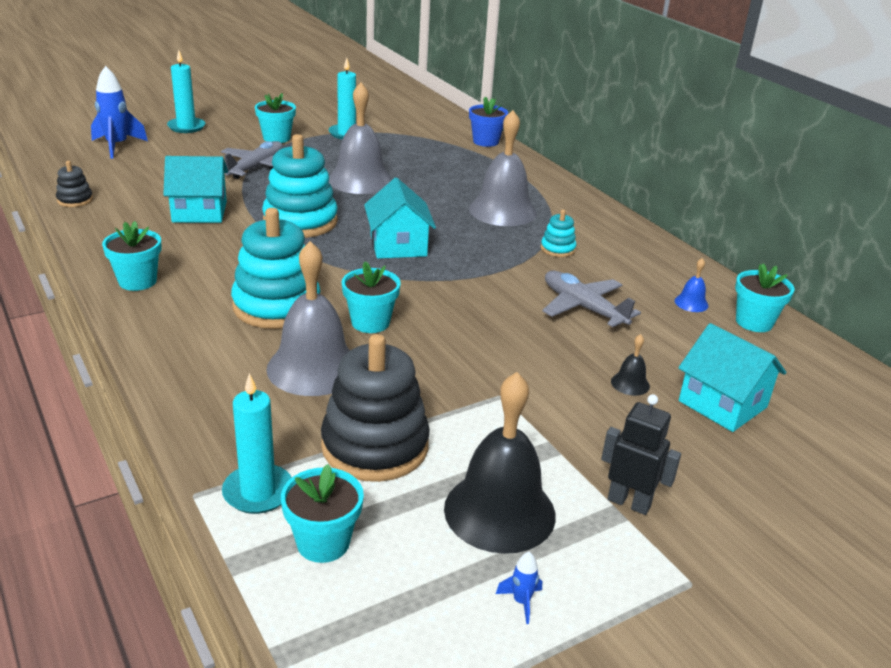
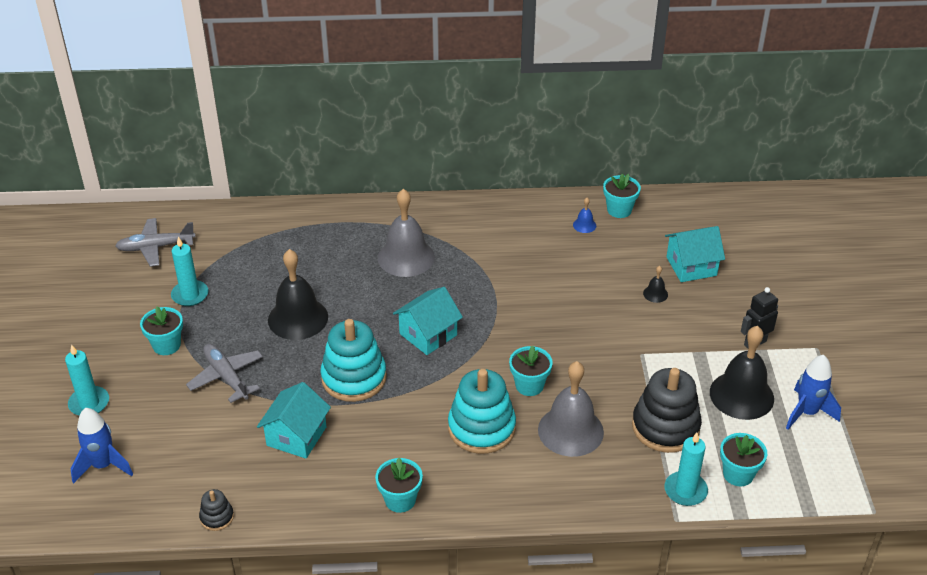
camera: 60 degrees left, 10 degrees up
(360, 180) = (298, 318): grey bell -> black bell
(398, 245) = (428, 334): turquoise house -> turquoise house turned 60 degrees counterclockwise
(485, 141) = (271, 215): blue flower pot -> none
(521, 602) = (807, 413): blue rocket -> blue rocket, size x2.27
(557, 249) = (481, 254): turquoise stacking toy -> none
(583, 307) = (564, 276): grey plane -> grey plane (155, 247)

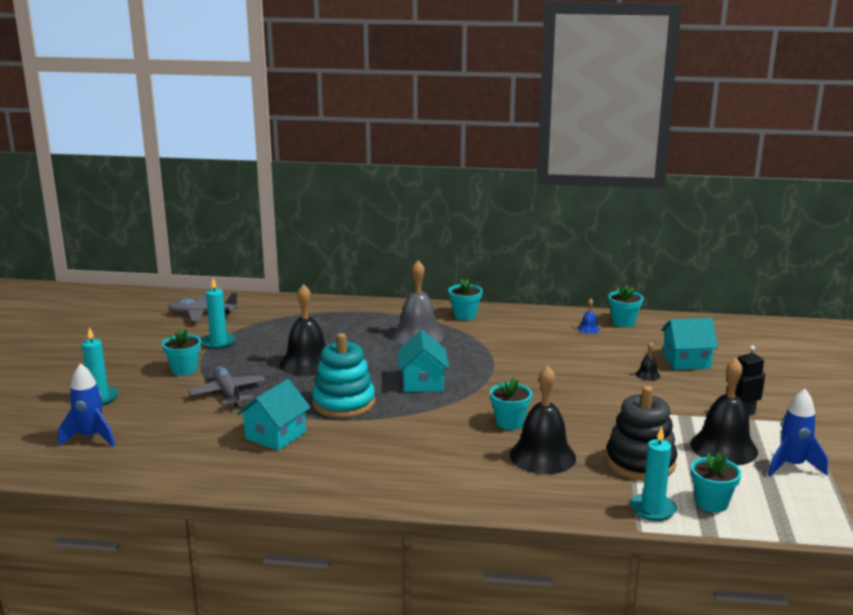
camera: 10 degrees right, 20 degrees down
(217, 517) = (177, 481): black stacking toy -> none
(400, 500) = (358, 487): turquoise flower pot -> turquoise flower pot (465, 315)
(428, 334) = (422, 382): turquoise house -> turquoise house turned 60 degrees counterclockwise
(481, 428) = (454, 446): turquoise stacking toy -> none
(570, 431) = (542, 456): grey bell -> black bell

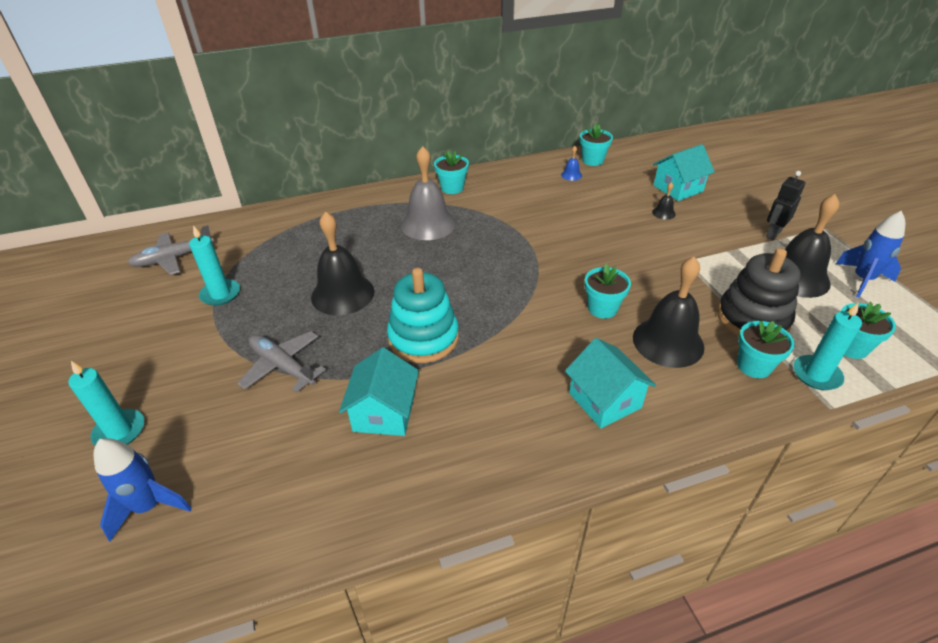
camera: 25 degrees left, 20 degrees up
(184, 370) = (205, 347): turquoise flower pot -> turquoise flower pot (754, 366)
(422, 382) = (480, 283): turquoise house -> turquoise house (605, 400)

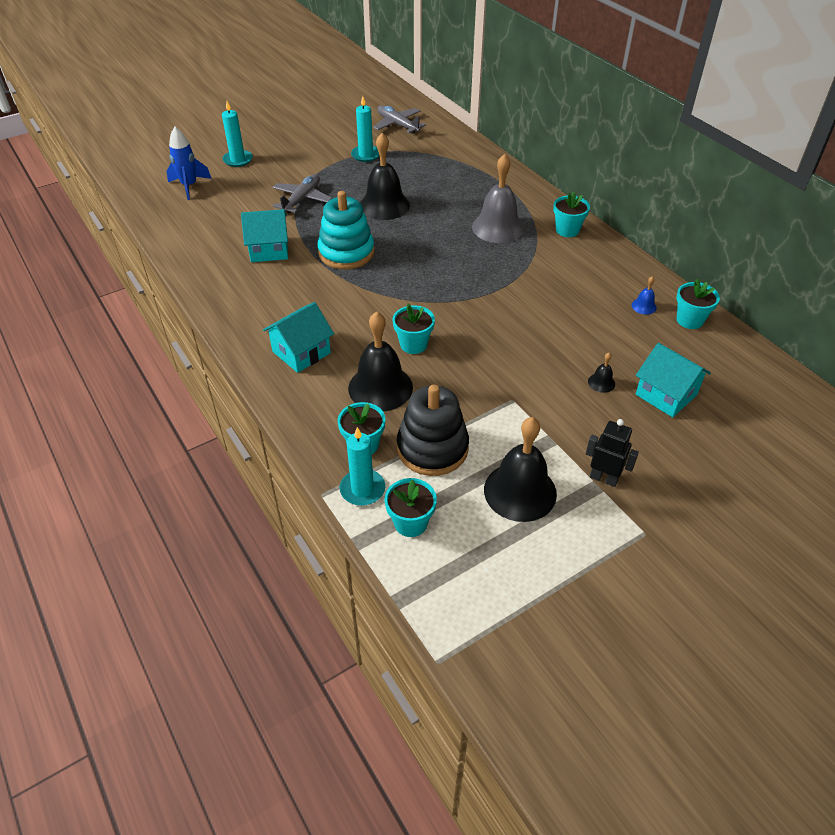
camera: 75 degrees right, 5 degrees up
(862, 280) = (539, 554): blue rocket -> none

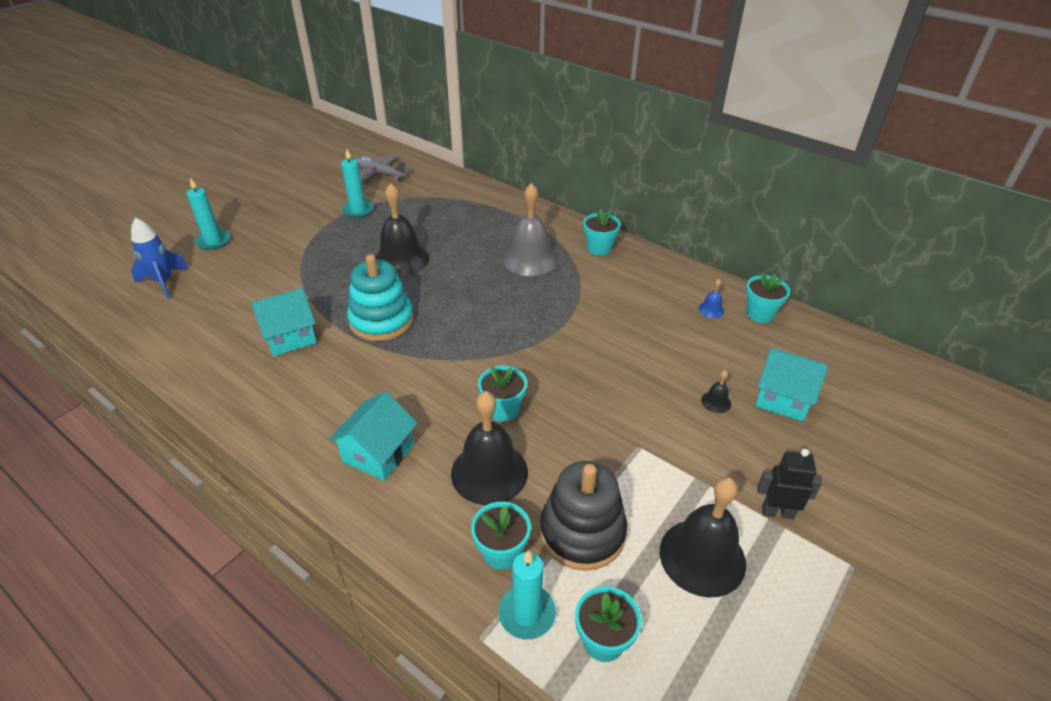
camera: 20 degrees left, 5 degrees down
(302, 199) = (306, 271): grey plane -> none

